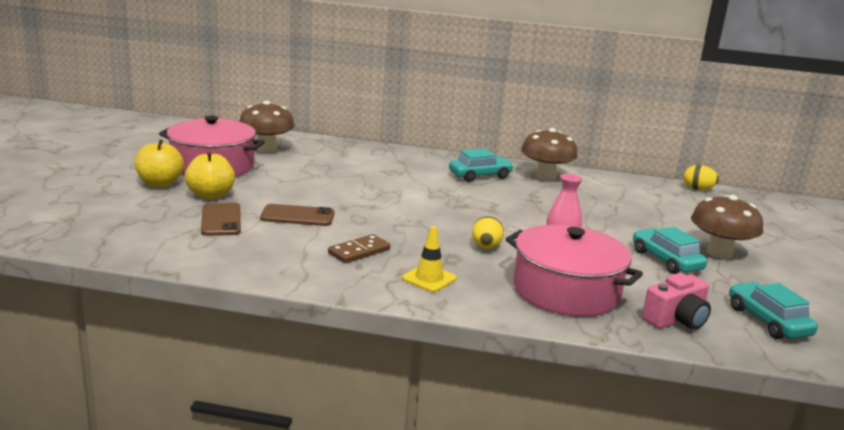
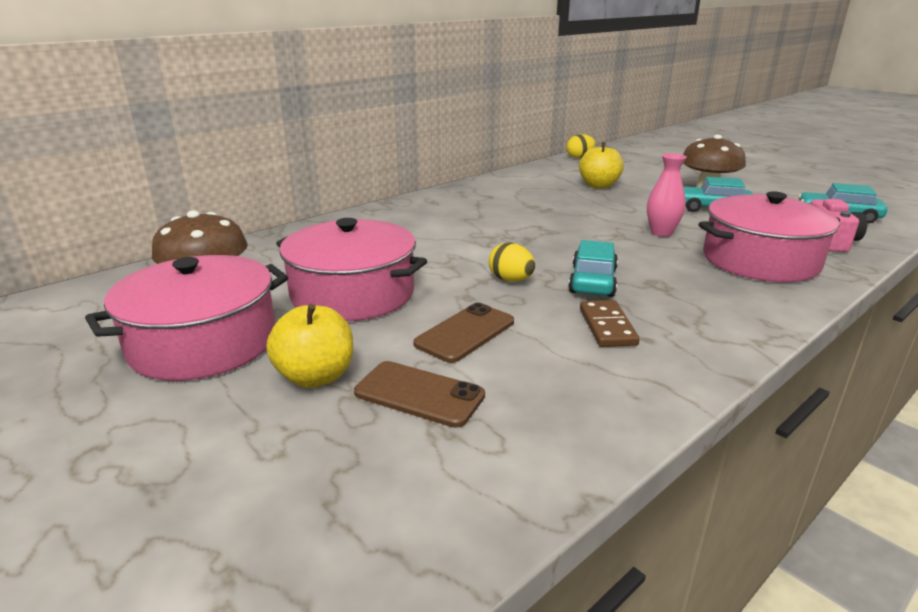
camera: 50 degrees left, 5 degrees up
(160, 184) = (205, 410): yellow apple -> yellow apple (599, 185)
(305, 180) = (353, 293): none -> pink pot
(429, 279) = (704, 311): yellow traffic cone -> none
(480, 176) = (460, 210): turquoise car -> turquoise car (593, 281)
(486, 247) = (641, 261): yellow egg -> yellow egg (511, 280)
(545, 177) = (496, 189): brown mushroom -> none

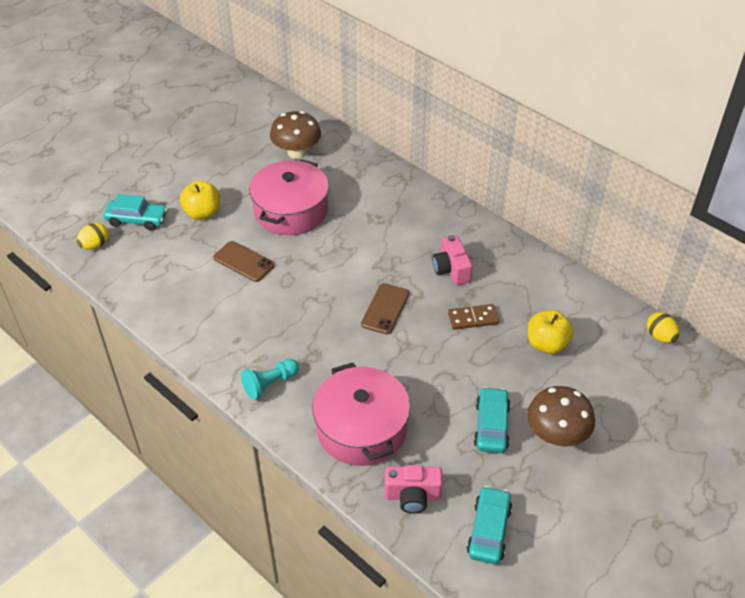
camera: 85 degrees right, 20 degrees up
(203, 342) = (234, 169): pink pot -> none
(419, 394) = (186, 249): brown phone -> brown phone (385, 309)
(497, 211) = (451, 270): none -> pink camera
(511, 280) = (314, 280): yellow egg -> yellow egg (95, 245)
(593, 281) = (315, 321): turquoise car -> turquoise car (137, 220)
(607, 326) = (251, 323): brown domino -> brown domino (473, 318)
(661, 233) = (416, 374): pink vase -> none
(724, 313) = (270, 384): none -> turquoise pawn

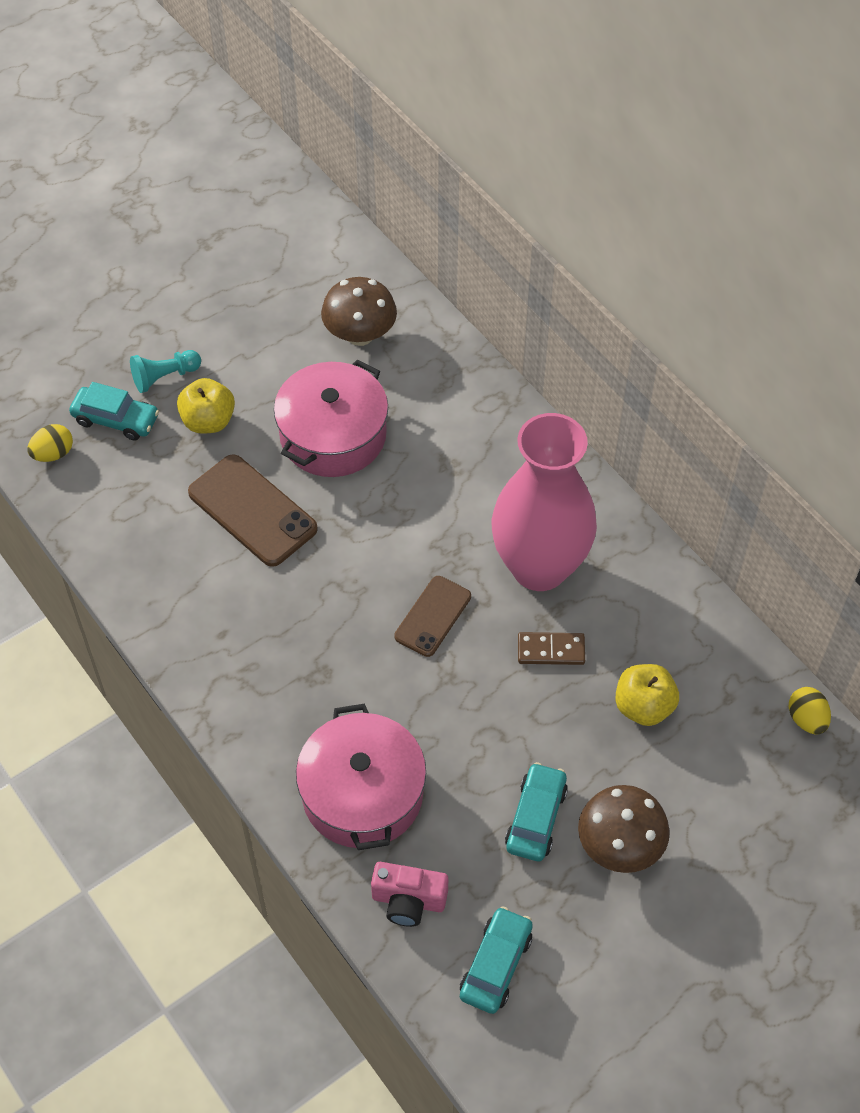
camera: 10 degrees right, 10 degrees up
(244, 262) = (252, 511): brown phone -> brown phone, size x1.57
(270, 384) = (254, 708): turquoise pawn -> turquoise pawn (164, 377)
(451, 270) = (539, 567): pink camera -> pink vase

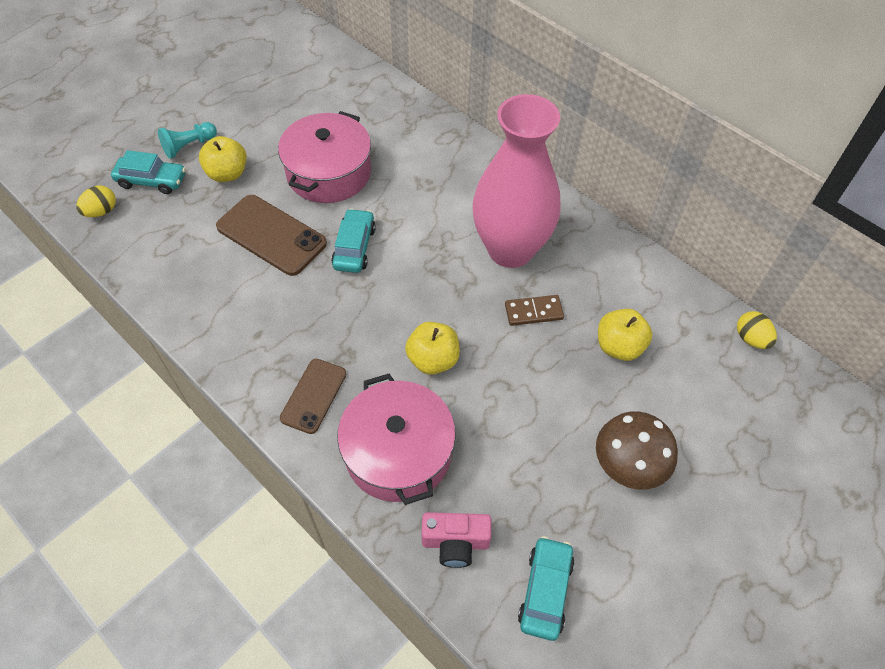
camera: 10 degrees left, 0 degrees up
(360, 335) = (339, 101): brown mushroom -> none
(420, 692) = (433, 359): none -> yellow apple
(433, 616) = (432, 298): brown phone -> brown phone (313, 396)
(536, 818) = (551, 451): turquoise car -> turquoise car (354, 247)

